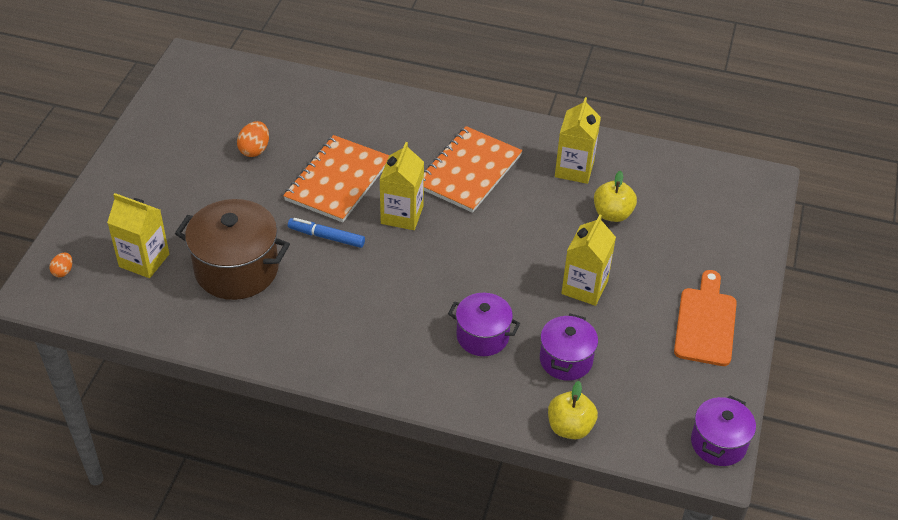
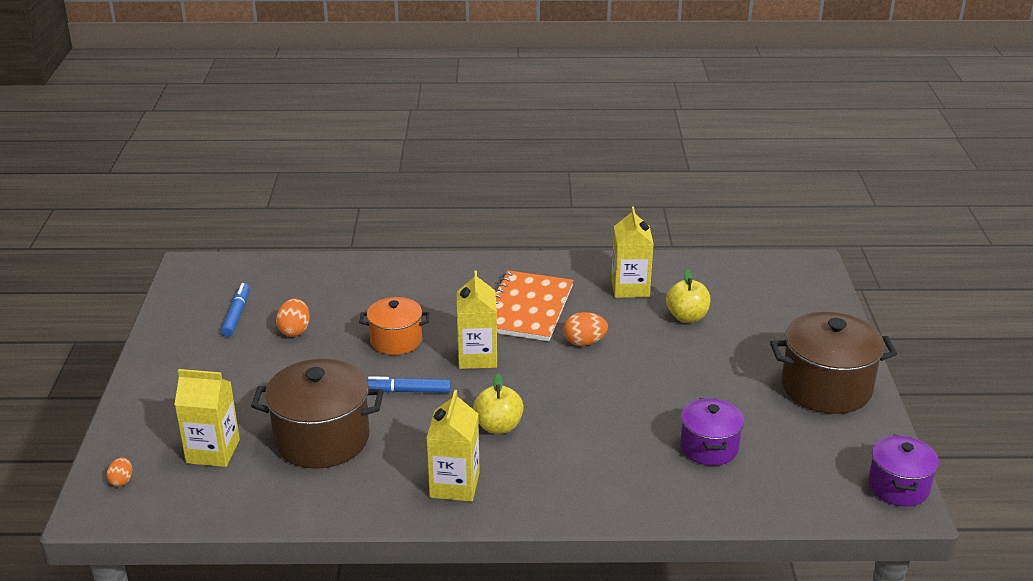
camera: 15 degrees left, 15 degrees down
(212, 121) = (237, 314): none -> blue marker
(338, 181) = (396, 341): orange notebook -> orange pot
(482, 336) = (614, 445): purple pot -> none
(504, 221) = (584, 342): none -> orange egg
(570, 427) = (746, 506): yellow apple -> yellow apple (498, 426)
(584, 287) = (693, 382): yellow carton -> yellow carton (454, 485)
(705, 322) = (826, 387): orange cutting board -> brown pot

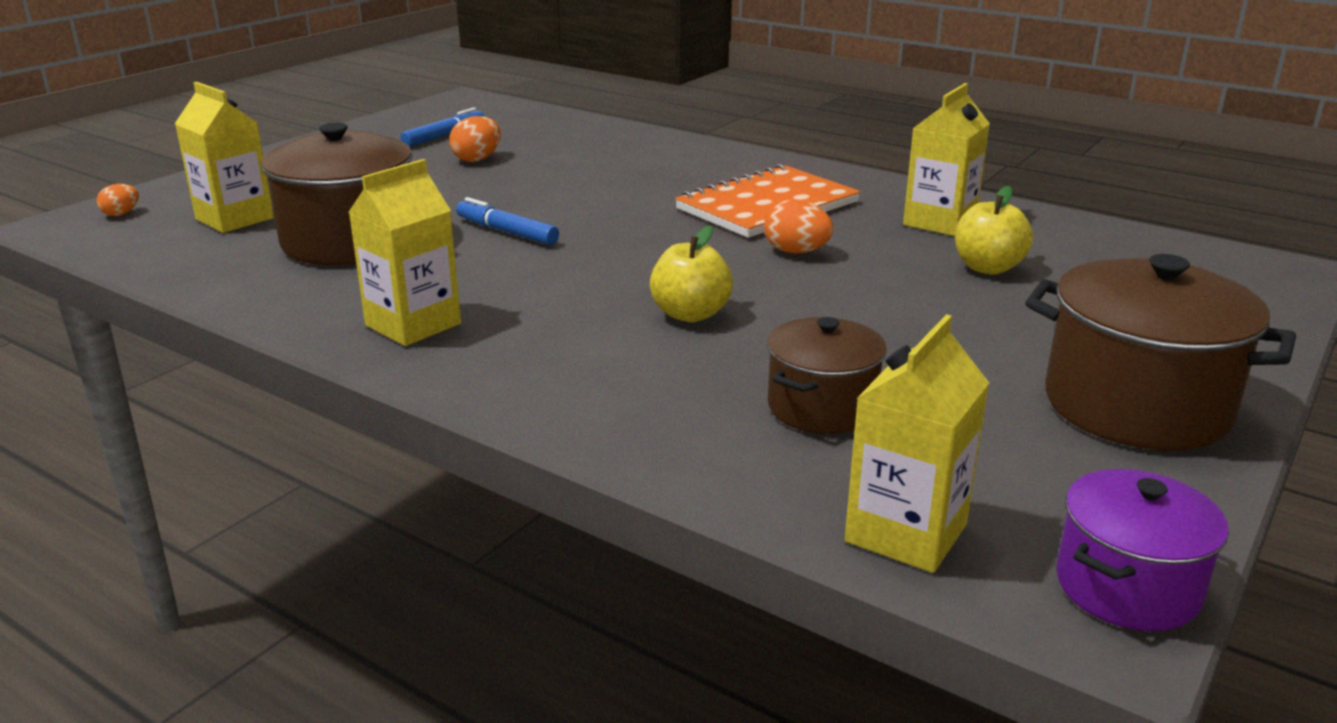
camera: 35 degrees right, 5 degrees down
(396, 341) = (567, 192): orange pot -> none
(477, 357) = (636, 228): yellow carton -> yellow carton (906, 533)
(498, 426) = (557, 291): yellow apple -> yellow apple (690, 314)
(709, 447) = (821, 407): purple pot -> brown pot

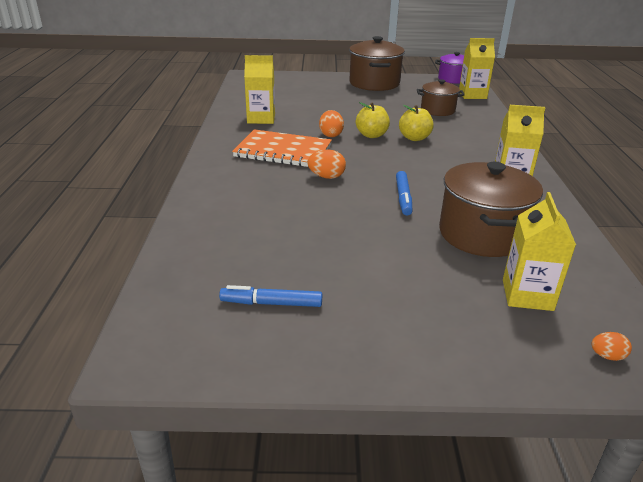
camera: 125 degrees left, 5 degrees up
(477, 159) = (309, 259): orange egg -> orange egg (326, 177)
(988, 268) = (301, 106): yellow apple -> yellow apple (371, 135)

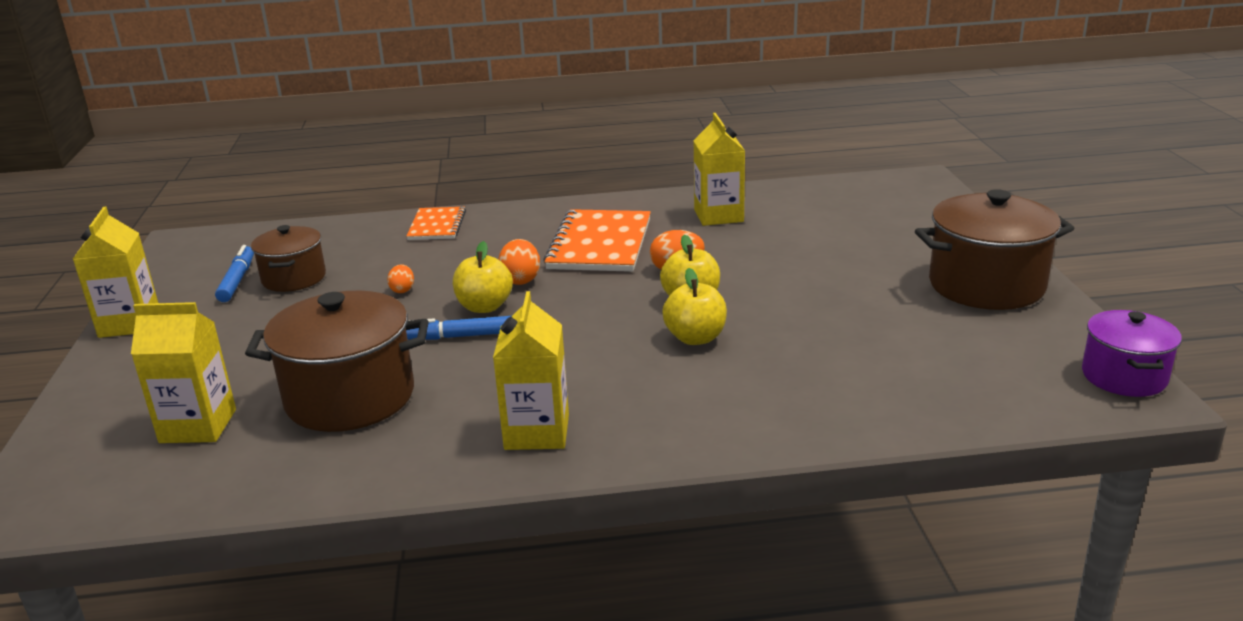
camera: 85 degrees right, 5 degrees down
(209, 205) = (437, 225): none -> orange notebook
(363, 189) = (484, 307): none -> yellow apple
(437, 110) = (865, 358): brown pot -> brown pot (294, 278)
(472, 95) = (1013, 402): yellow carton -> yellow carton (129, 323)
(607, 356) = (63, 473): orange egg -> orange egg (402, 290)

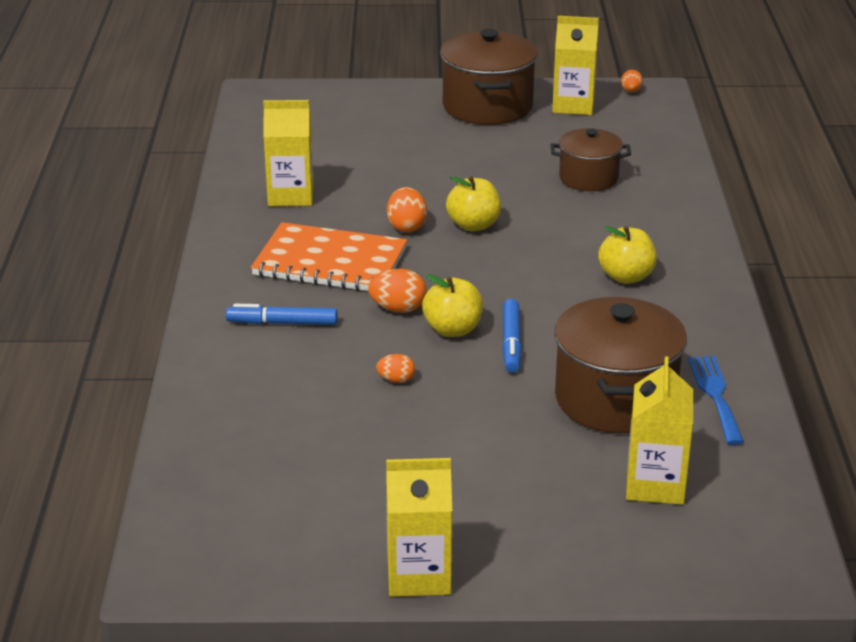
camera: 85 degrees left, 5 degrees up
(237, 280) = (324, 503): blue marker -> blue marker (282, 323)
(294, 278) = (336, 459): brown pot -> brown pot (588, 178)
(345, 460) = (715, 395): none -> blue fork
(437, 225) = (226, 362): orange notebook -> none
(537, 432) = (679, 306): yellow carton -> yellow carton (573, 105)
(695, 338) = (543, 229): yellow apple -> yellow apple (626, 277)
(1124, 376) = (631, 91): purple pot -> orange egg

